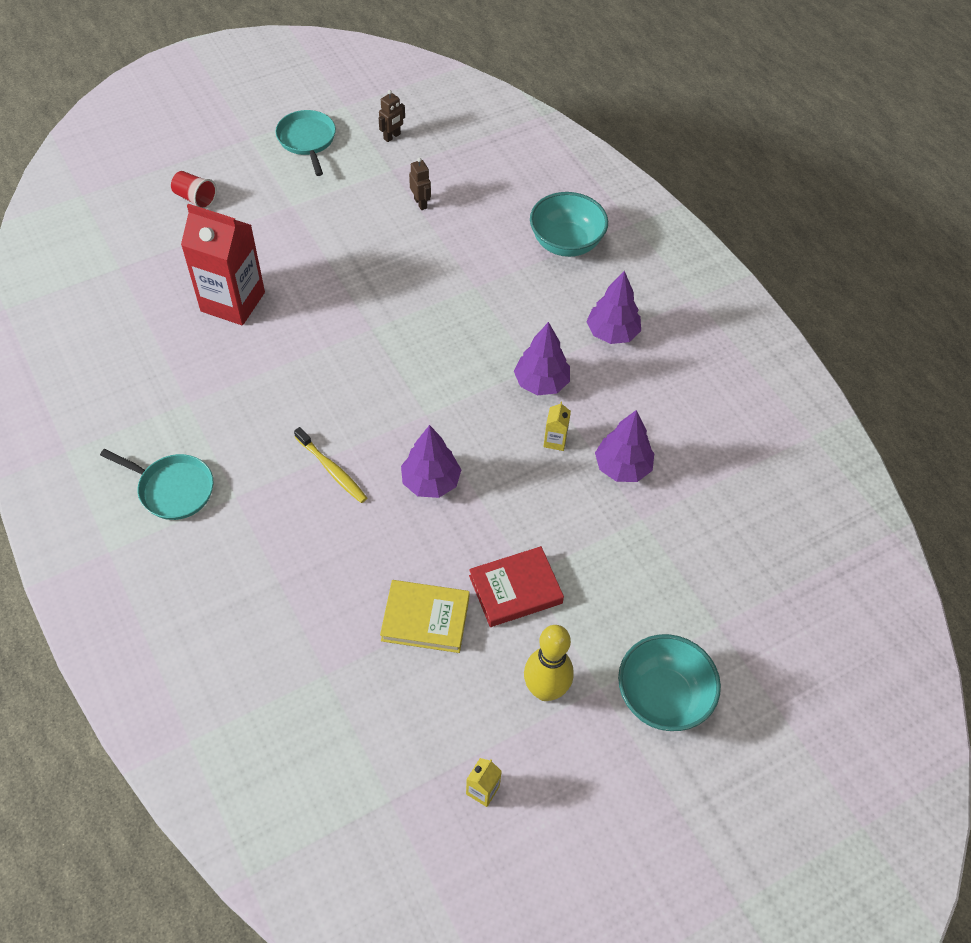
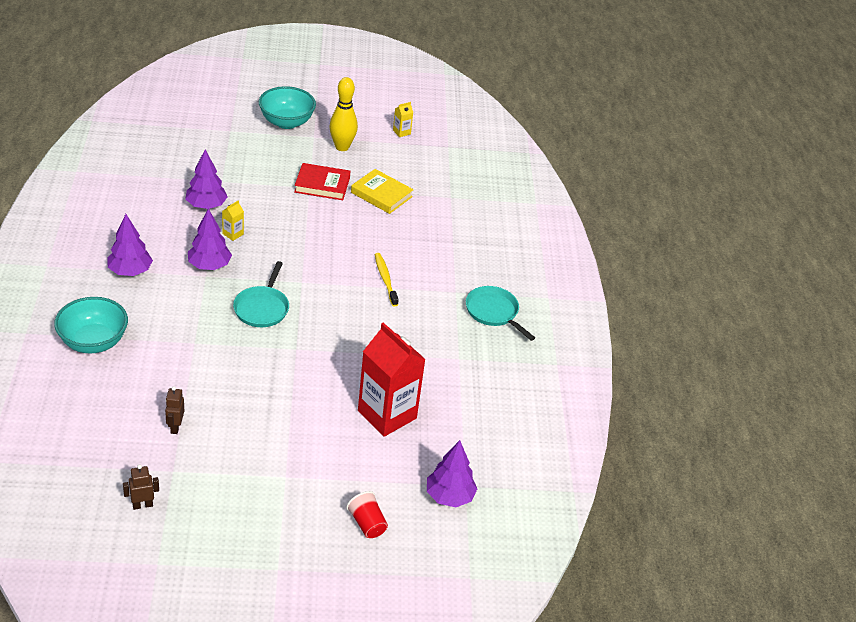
camera: 155 degrees left, 15 degrees down
(307, 140) = (224, 539): turquoise pan -> turquoise pan (262, 308)
(431, 482) = (328, 248): purple tree -> purple tree (449, 496)

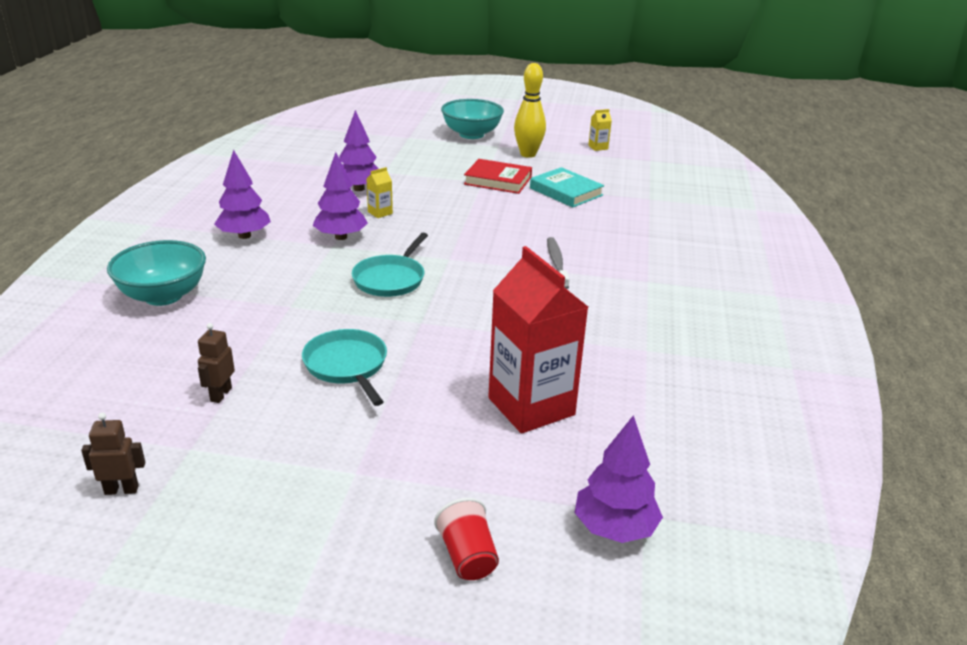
camera: 15 degrees right, 10 degrees down
(381, 194) = (566, 192): yellow book -> turquoise book
(385, 279) = (557, 263): yellow toothbrush -> grey toothbrush
(493, 312) = (699, 305): turquoise pan -> turquoise pan (347, 366)

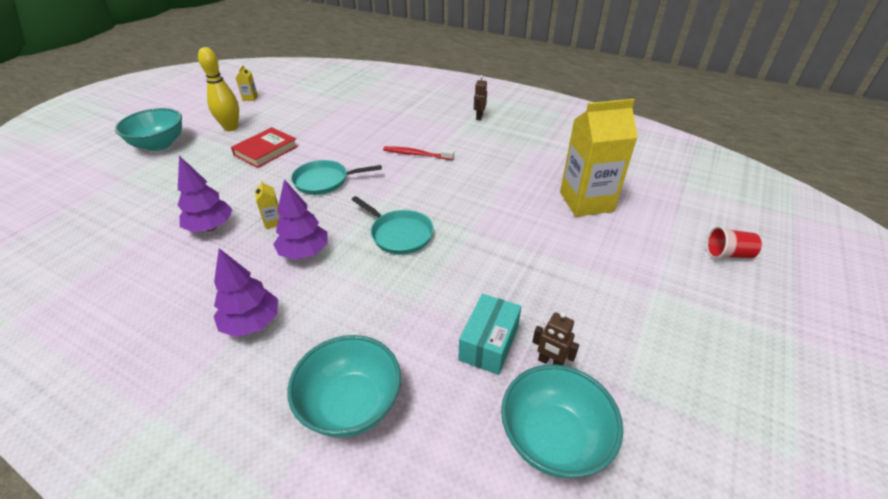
camera: 70 degrees left, 10 degrees up
(121, 490) = (684, 443): brown robot -> brown robot (479, 117)
(128, 402) = (553, 439): none -> turquoise bowl
(241, 354) = (489, 343): none -> turquoise box
(347, 366) = (523, 277): turquoise pan -> turquoise pan (324, 181)
(531, 406) = (586, 202): red carton -> yellow carton
(557, 263) = (416, 154): grey toothbrush -> red toothbrush
(566, 192) = (312, 127): turquoise book -> none
(614, 528) = (696, 198): purple tree -> none

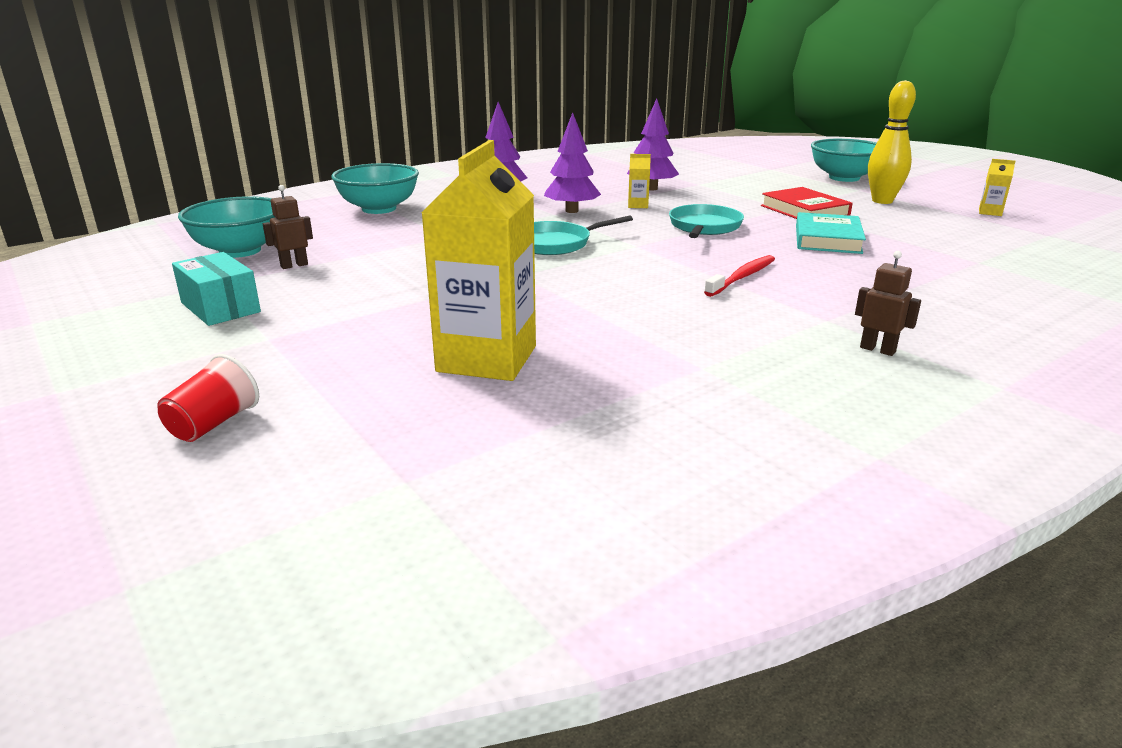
camera: 115 degrees right, 15 degrees down
(330, 138) = (827, 239): none -> turquoise book
(489, 343) = (354, 250): turquoise box -> turquoise box (220, 307)

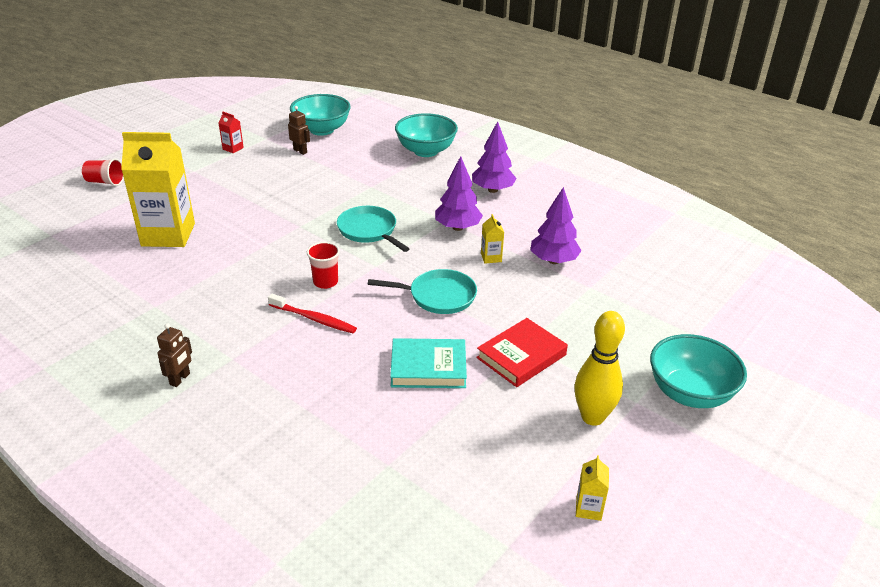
camera: 75 degrees right, 10 degrees up
(220, 307) = (233, 148): turquoise box -> red carton
(664, 268) = (325, 282): none -> red cup

